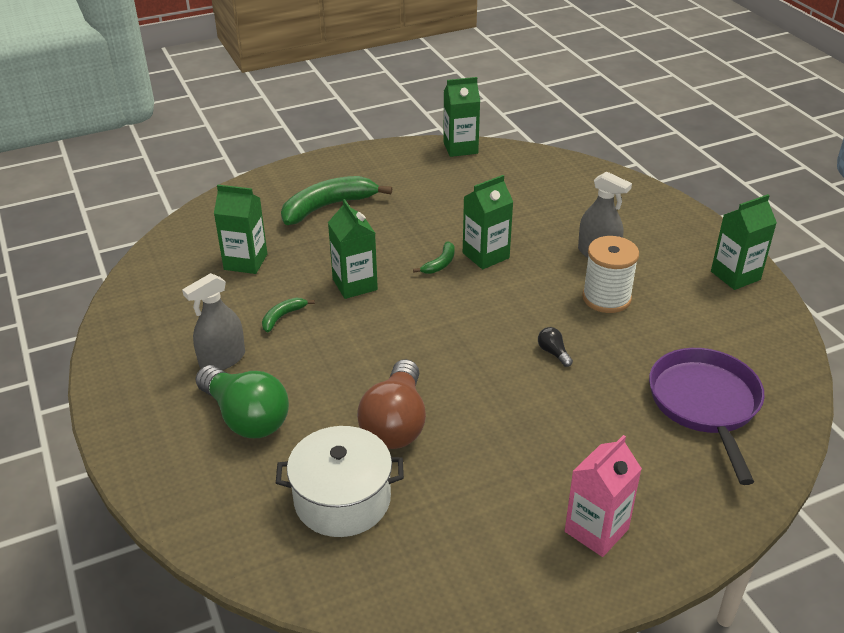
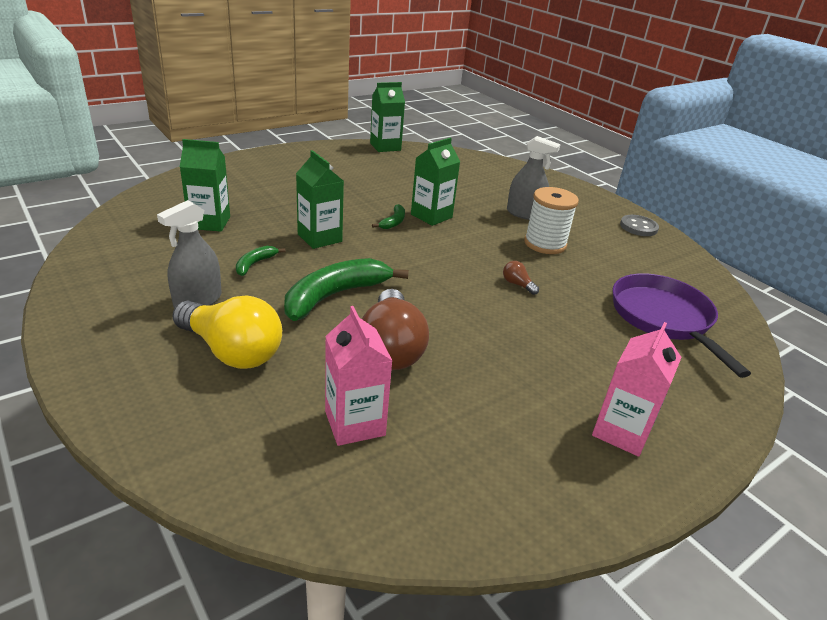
camera: 15 degrees left, 5 degrees down
(246, 417) = (231, 351): green light bulb -> yellow light bulb
(328, 207) = (280, 183): green banana -> green banana (335, 296)
(342, 500) = (355, 423): white pot -> pink carton
(553, 353) = (517, 284): black light bulb -> brown light bulb
(735, 275) = (638, 227): green carton -> grey button

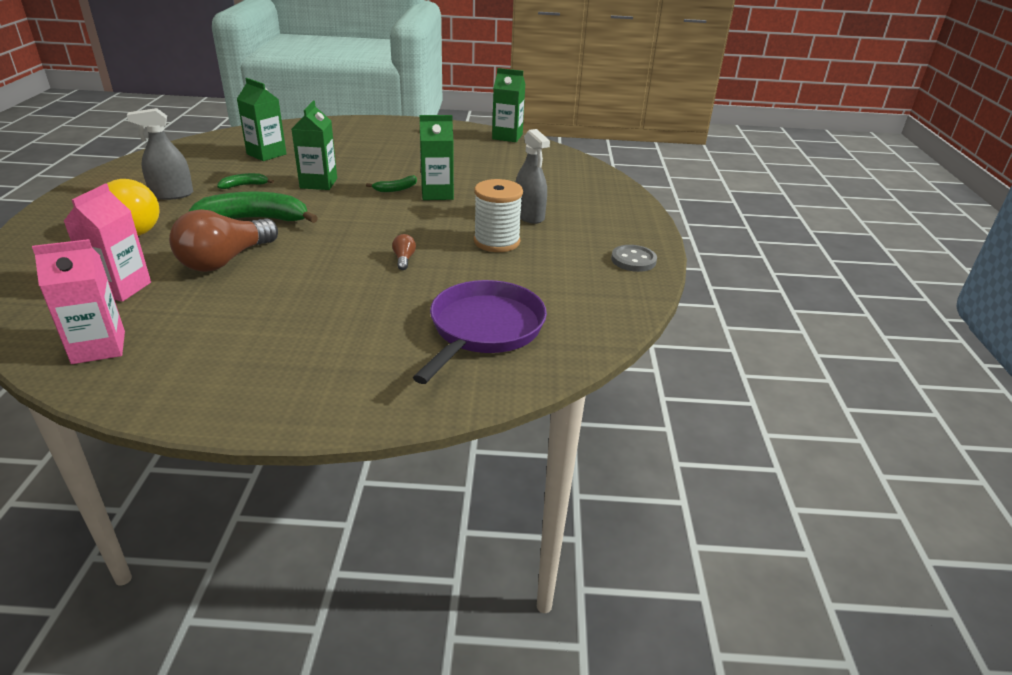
camera: 40 degrees right, 0 degrees up
(621, 432) = (267, 374): pink carton -> pink carton (98, 347)

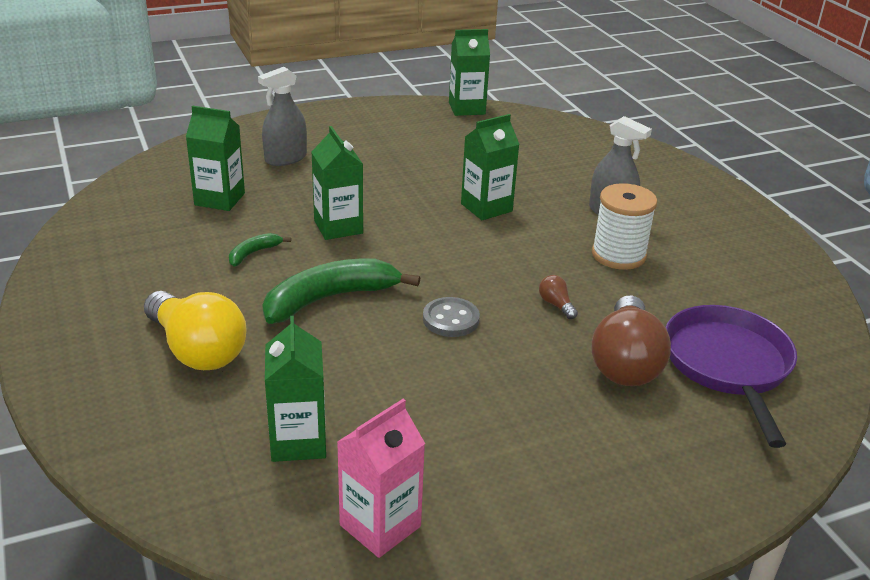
camera: 25 degrees left, 0 degrees up
(121, 288) = (298, 441): pink carton -> green carton
(172, 194) = (179, 291): grey spray bottle -> grey spray bottle (285, 158)
(225, 260) = (370, 365): brown light bulb -> brown light bulb (625, 362)
(396, 189) = (435, 212): green banana -> none
(633, 260) = (763, 241): grey button -> grey button (451, 319)

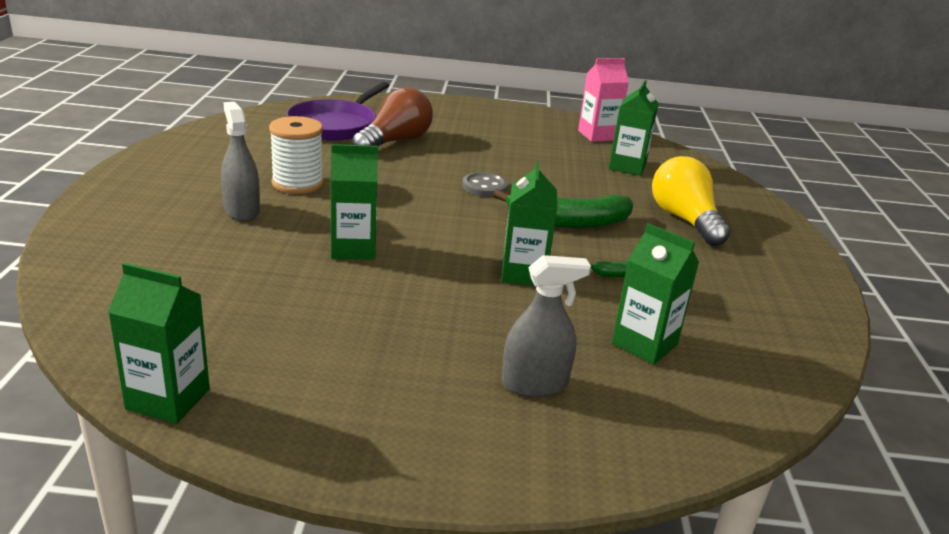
camera: 155 degrees left, 5 degrees down
(556, 305) = (397, 173): brown light bulb -> none

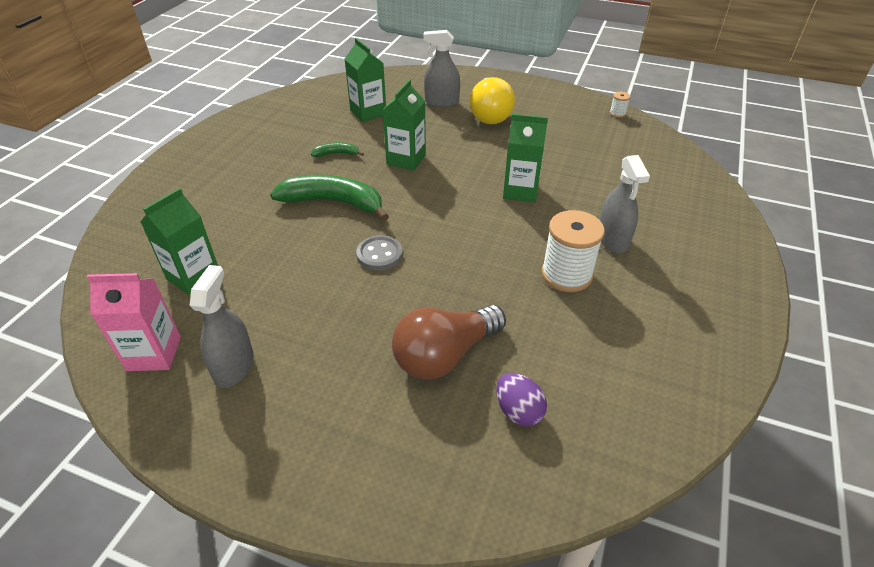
camera: 160 degrees left, 15 degrees up
(168, 399) = (617, 113): green carton -> white spool
(336, 125) = (518, 411): purple pan -> purple egg
(538, 133) = (234, 366): none -> grey spray bottle
(685, 220) = (229, 195): yellow light bulb -> yellow light bulb (489, 114)

